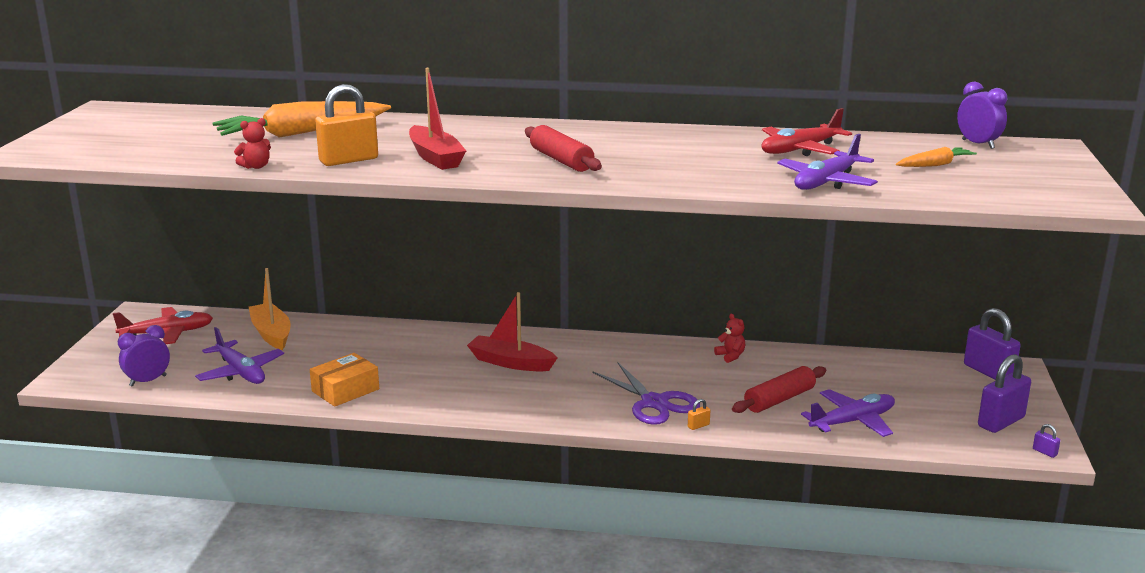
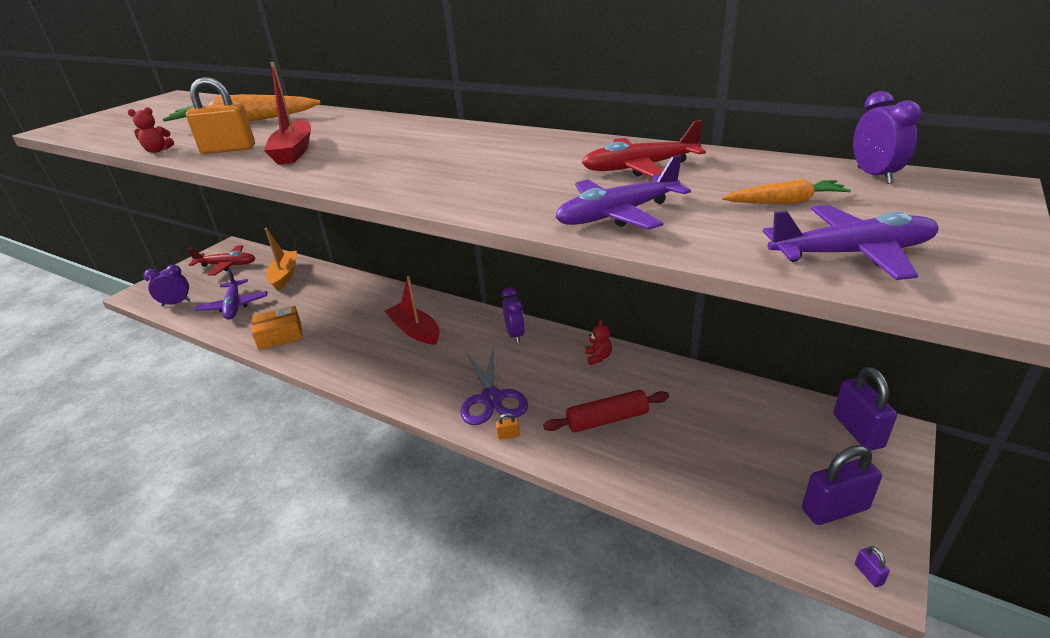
camera: 25 degrees right, 10 degrees up
(561, 160) = (388, 162): red rolling pin -> none
(628, 350) = (515, 335): none -> purple clock
(853, 421) = (662, 466): purple plane -> purple plane (852, 254)

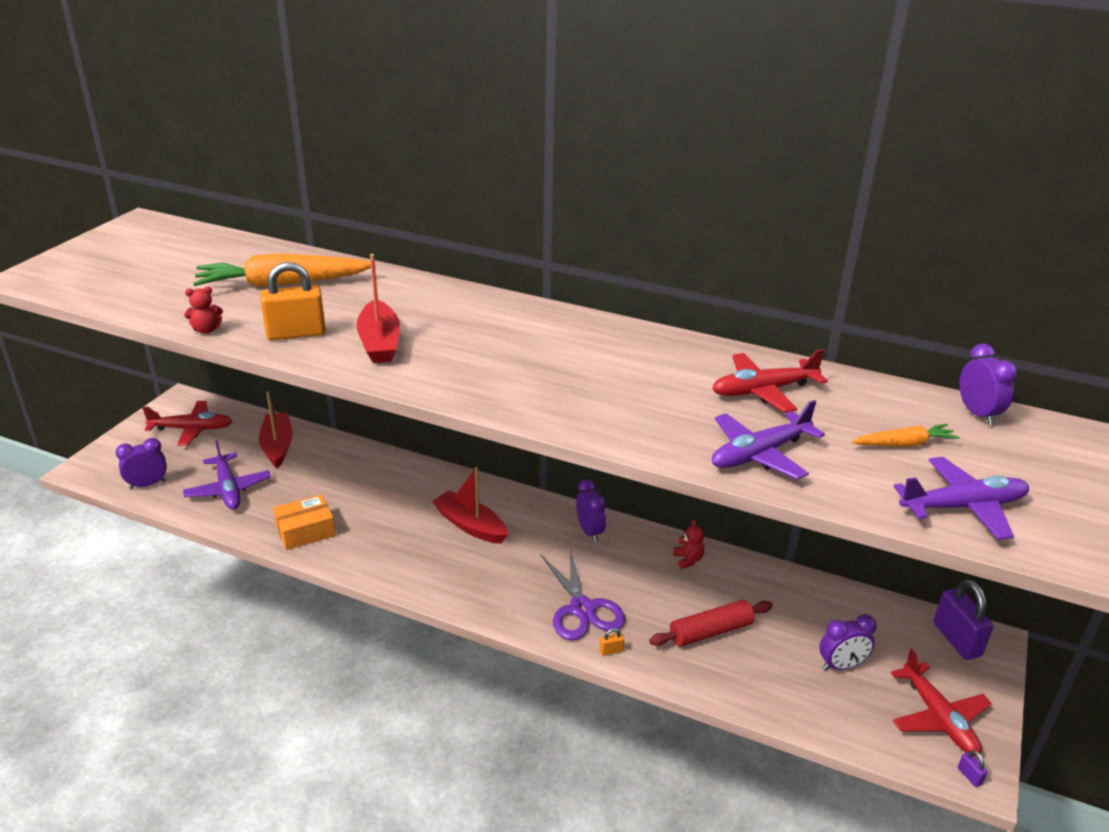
camera: 10 degrees left, 0 degrees up
(284, 275) = (277, 446): orange boat -> red boat
(733, 453) = (841, 665): none -> purple clock
(834, 509) = (938, 718): purple padlock -> red plane

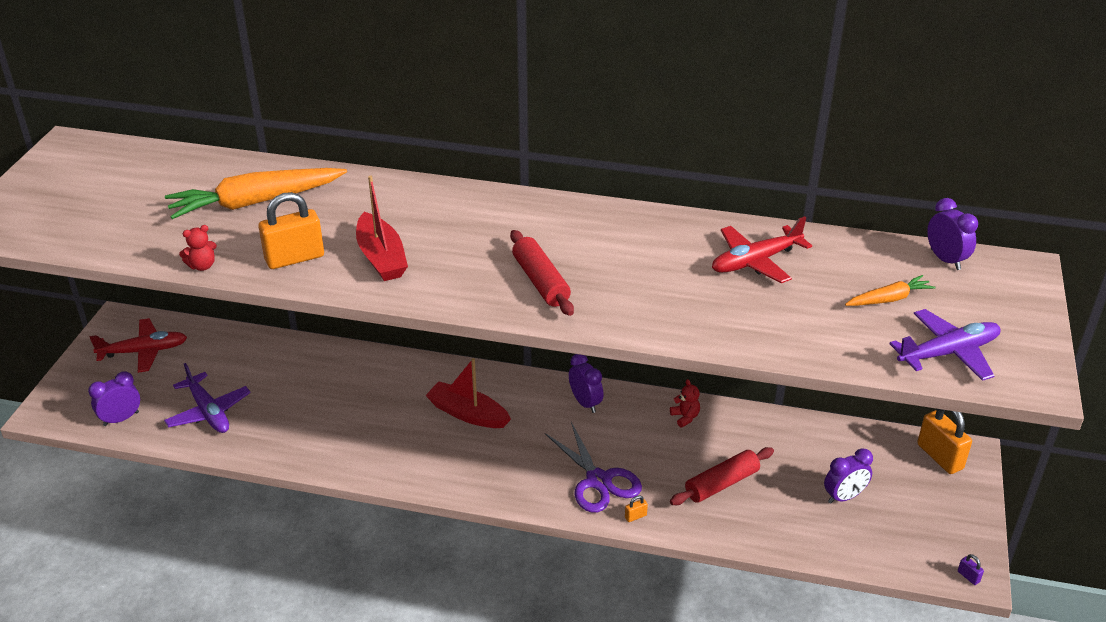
camera: 10 degrees left, 5 degrees up
(277, 446) = (242, 357): red boat -> none
(305, 531) = (305, 444): orange box -> none
(530, 382) = (541, 281): none -> red rolling pin
(759, 454) = (767, 327): purple plane -> none
(938, 718) = (935, 530): red plane -> none
(956, 640) = (940, 456): purple padlock -> orange padlock

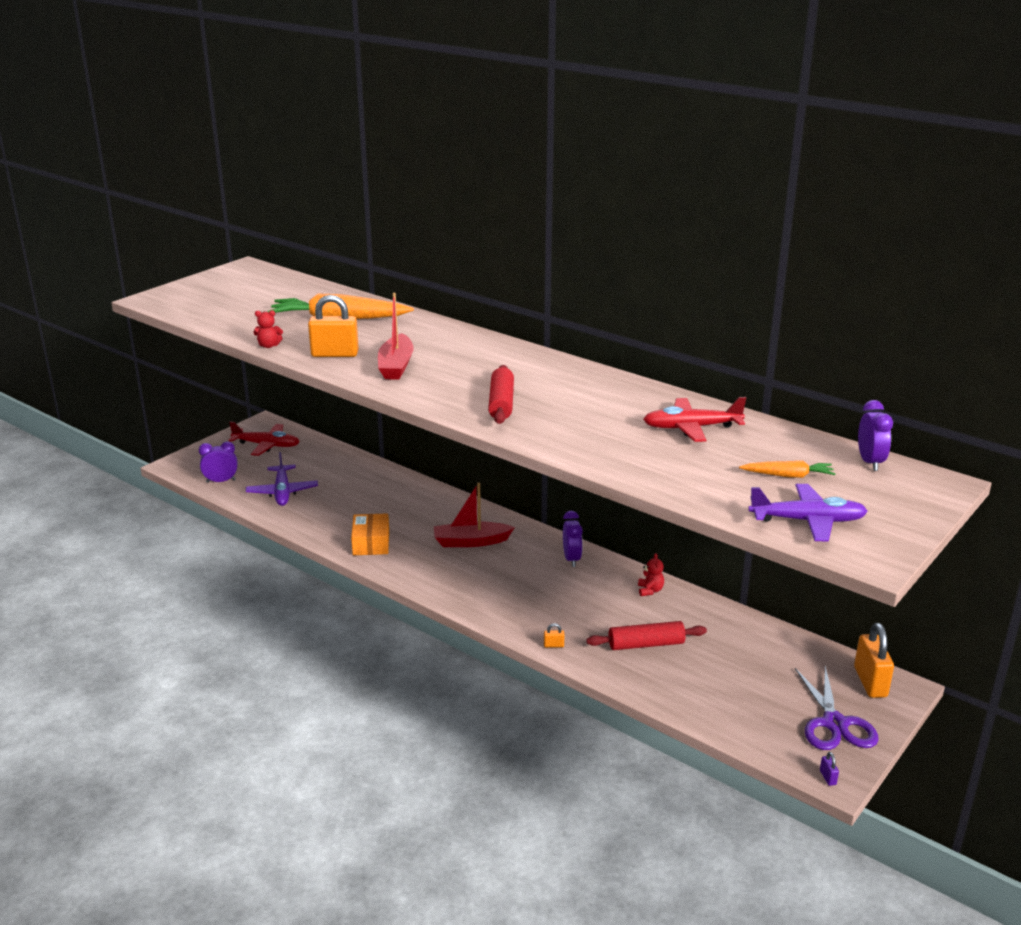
camera: 25 degrees right, 10 degrees down
(359, 450) = (371, 543): none -> orange box
(468, 414) = (471, 542): red boat -> red boat turned 60 degrees counterclockwise
(598, 480) = (541, 613): purple scissors -> purple scissors (834, 723)
(844, 497) = (752, 685): purple clock -> none

